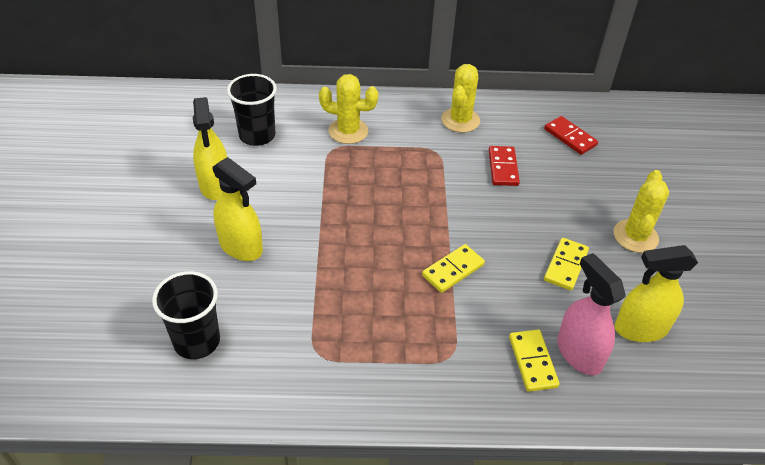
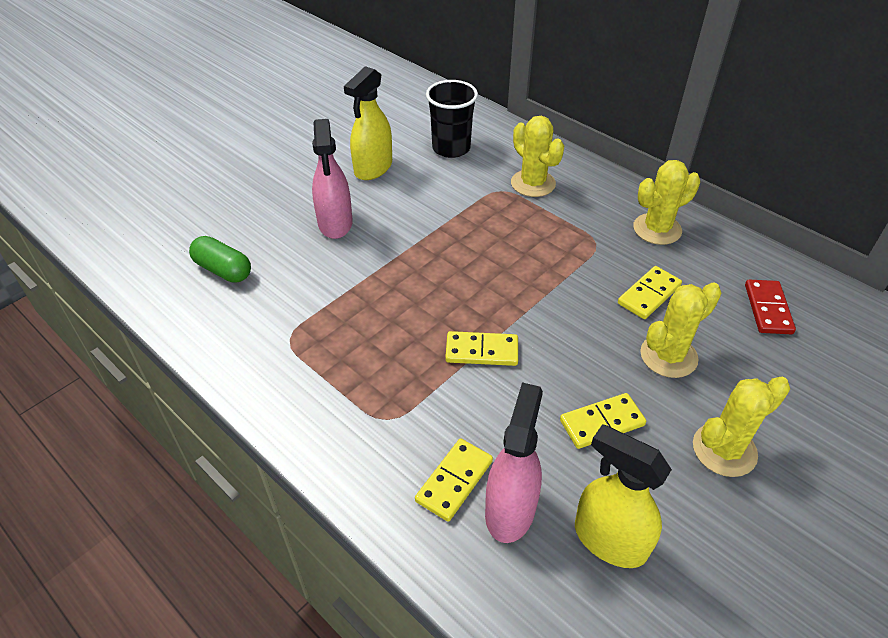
camera: 45 degrees right, 0 degrees up
(197, 341) = (223, 270): black cup -> green capsule
(241, 247) = (335, 223): yellow spray bottle -> pink spray bottle
(503, 168) = (649, 295): red domino -> yellow domino
(554, 200) = (668, 356): none -> yellow cactus

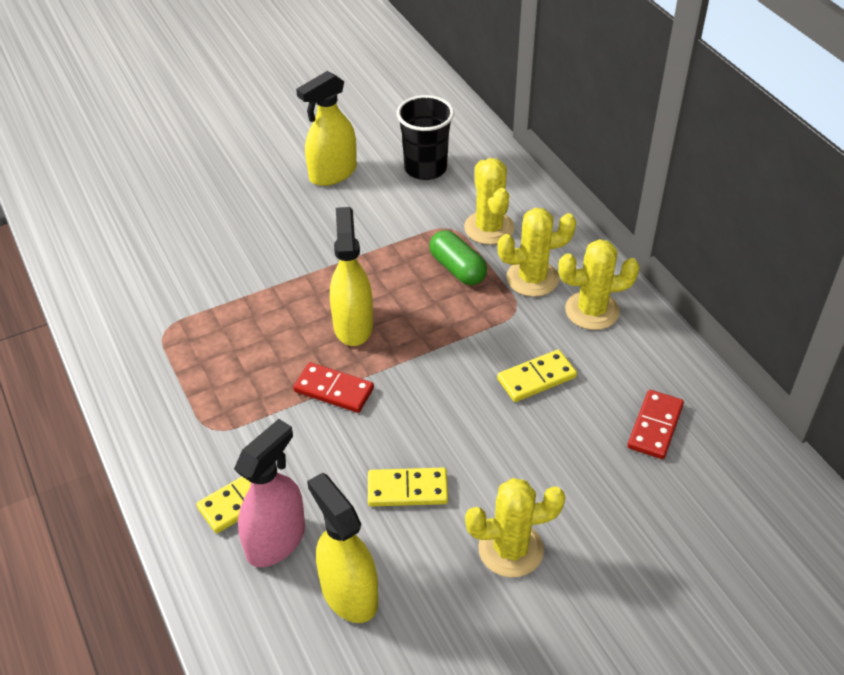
camera: 20 degrees right, 0 degrees up
(223, 270) = (137, 248): green capsule -> green capsule (457, 269)
(335, 223) = (264, 225): pink spray bottle -> none
(465, 290) = (353, 325): none -> yellow spray bottle
(481, 351) = (334, 390): yellow domino -> red domino
(668, 356) = (515, 445): yellow cactus -> yellow cactus (532, 278)

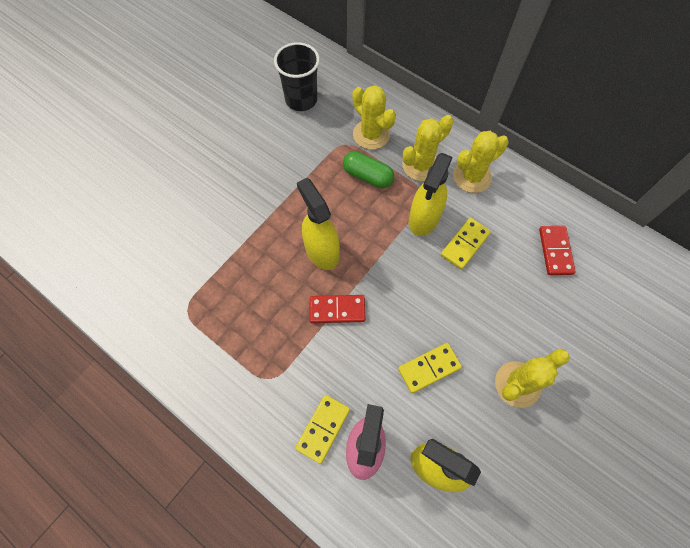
camera: 25 degrees left, 20 degrees up
(332, 173) = (237, 127): yellow spray bottle -> yellow spray bottle (424, 218)

